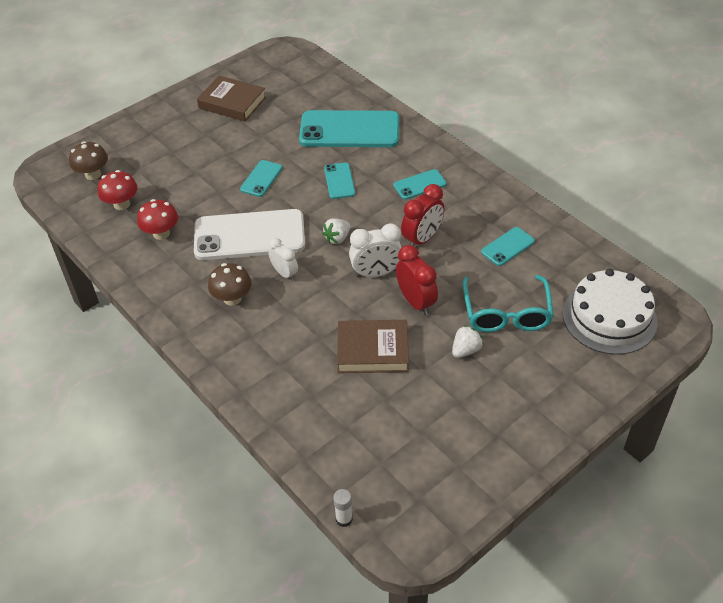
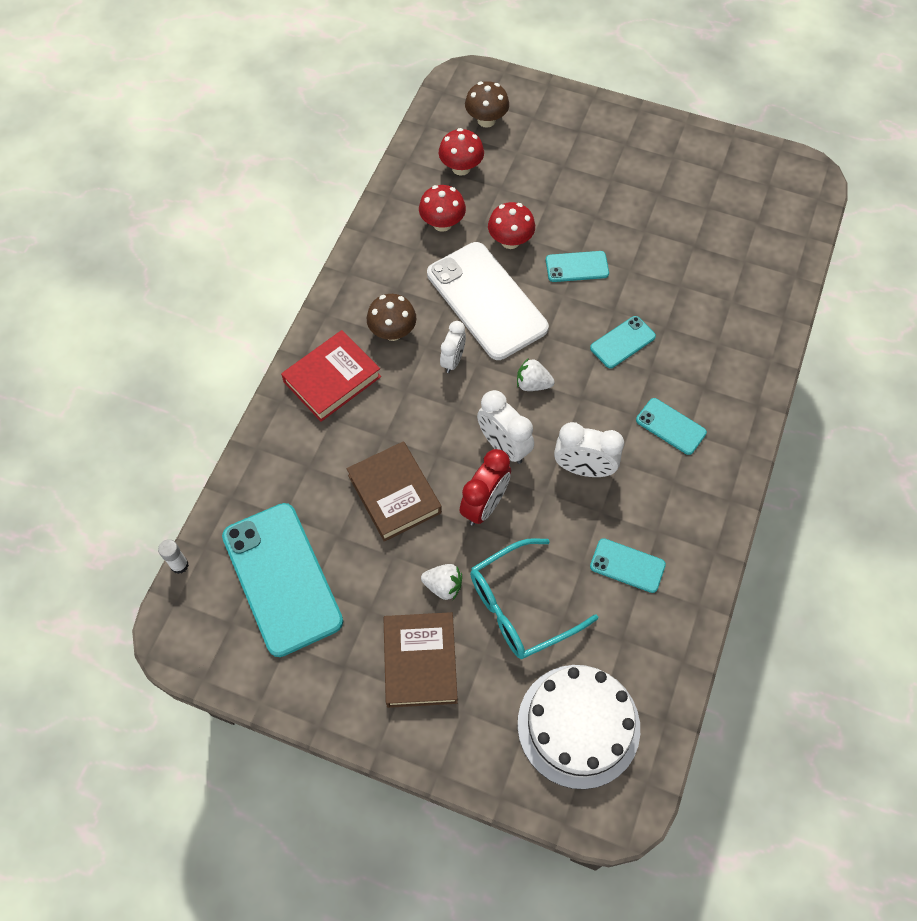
camera: 60 degrees right, 15 degrees up
(210, 203) = (510, 241): none -> red mushroom
(232, 103) = (678, 175): brown book -> brown book (420, 662)
(245, 351) = (332, 379): none -> red book
(349, 130) = (714, 311): turquoise phone -> turquoise phone (282, 578)
(422, 239) = (583, 469): red clock -> white clock

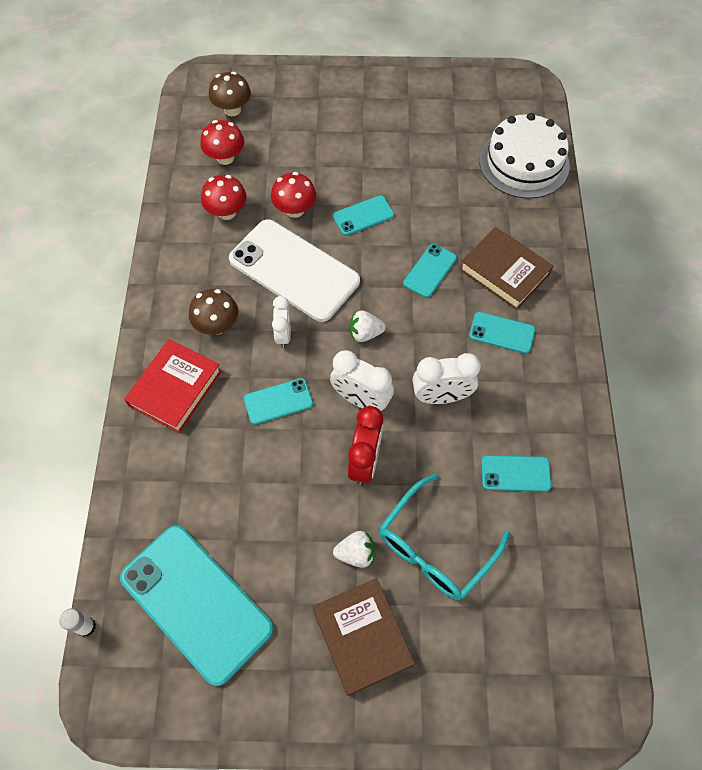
camera: 20 degrees left, 0 degrees up
(394, 494) = (276, 479): brown book -> brown book (504, 272)
(424, 422) = (278, 401): none -> turquoise phone
(578, 725) = (533, 643): white cake -> white cake (524, 163)

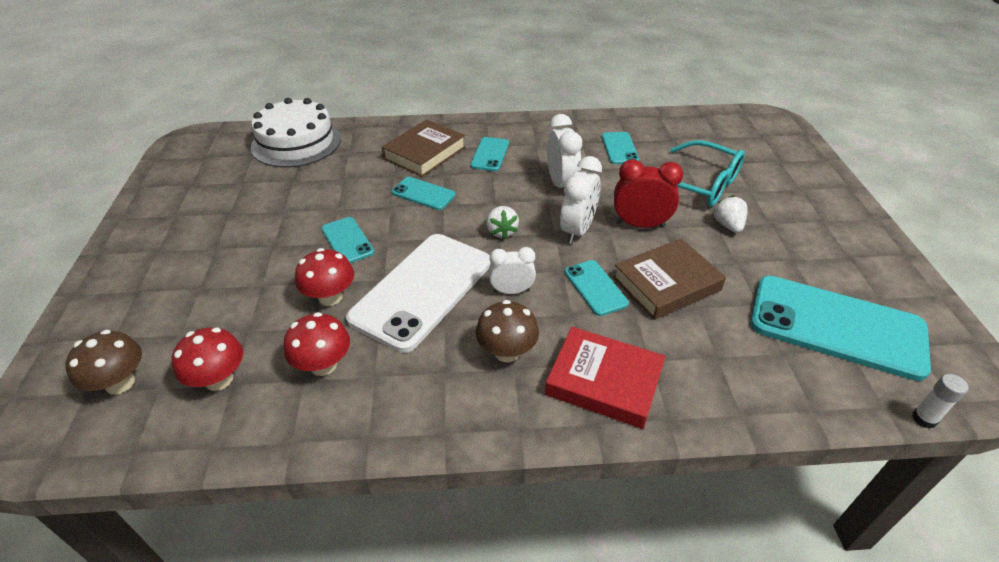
camera: 95 degrees left, 20 degrees down
(196, 602) = (836, 326): turquoise phone -> turquoise phone turned 75 degrees clockwise
(362, 637) = (795, 218): brown book -> brown book (666, 284)

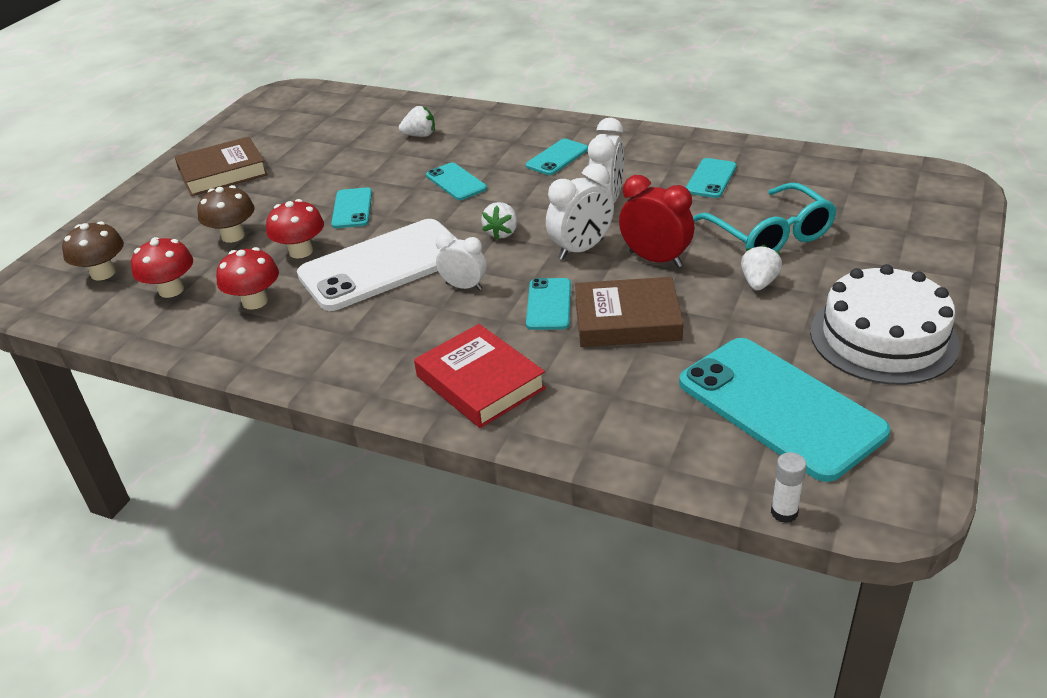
camera: 30 degrees right, 5 degrees down
(296, 142) = (376, 111): white cake -> white cake (883, 338)
(355, 157) = (420, 135): none -> white strawberry
(424, 153) = (490, 144): brown book -> brown book (222, 172)
(507, 352) = (414, 334): brown mushroom -> brown mushroom (233, 236)

